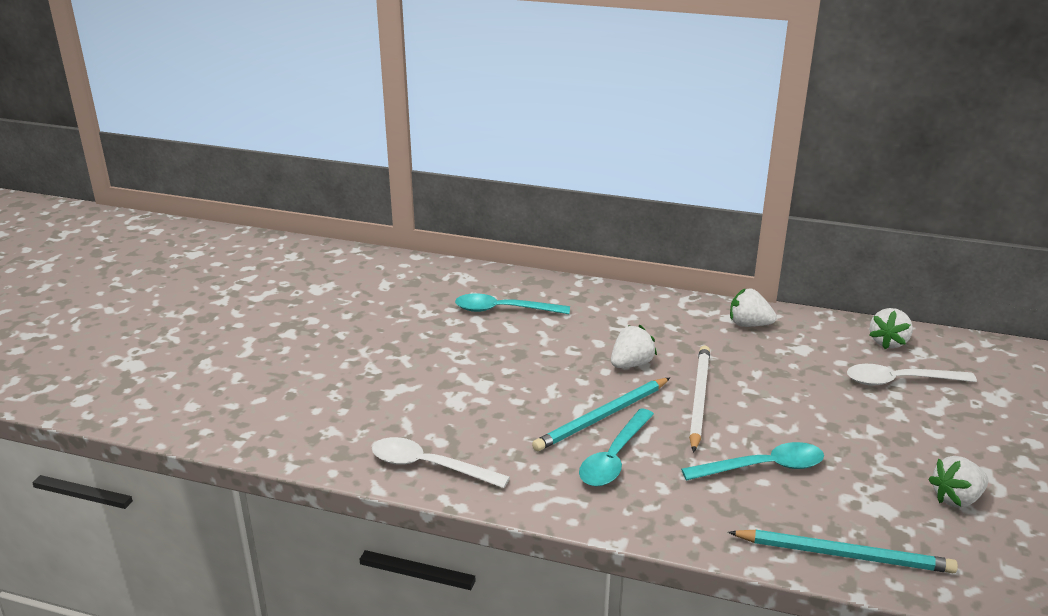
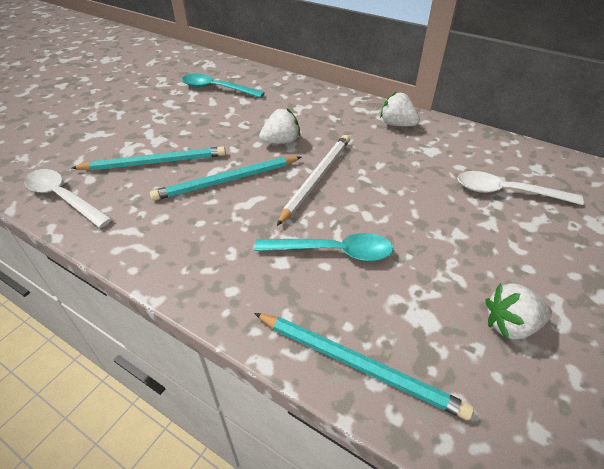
camera: 15 degrees right, 15 degrees up
(502, 410) = (155, 162): none -> turquoise pencil
(614, 457) = (211, 217): turquoise spoon -> none
(888, 342) = (512, 156): white strawberry -> none

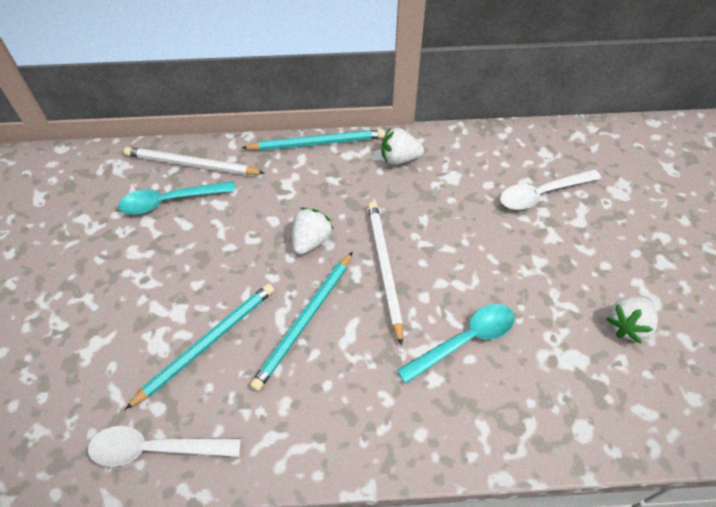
camera: 35 degrees left, 10 degrees up
(249, 77) = (191, 164): none -> white pencil
(358, 365) = (563, 430): turquoise pencil -> turquoise pencil (317, 143)

